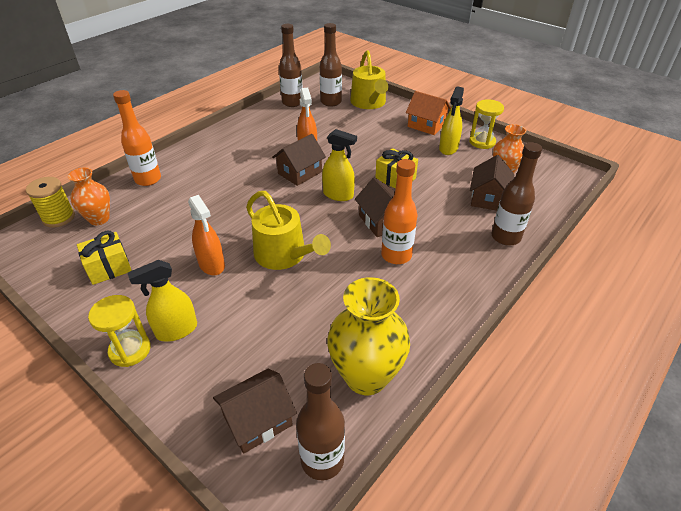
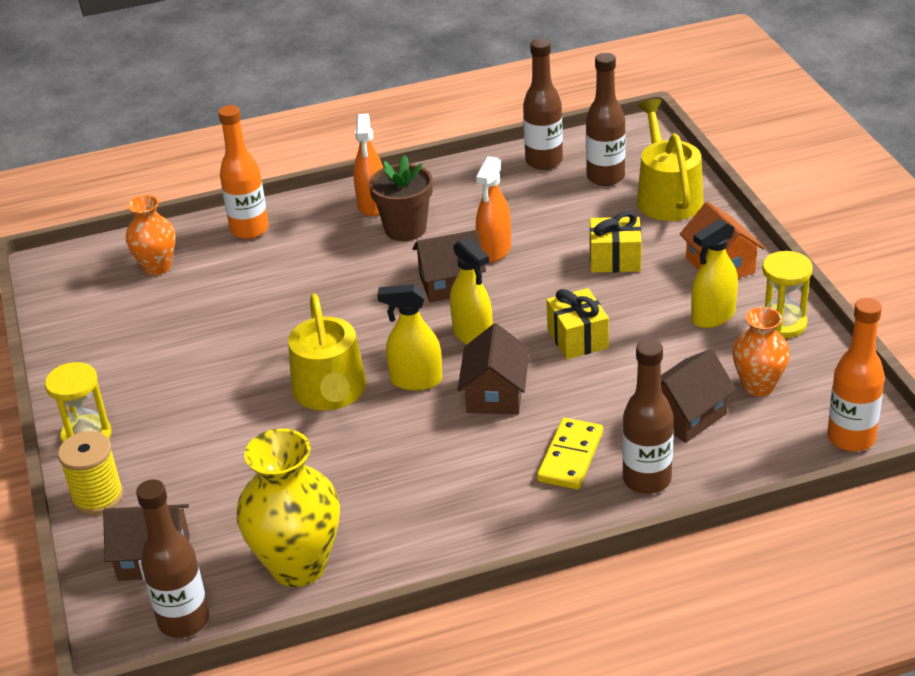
camera: 35 degrees right, 5 degrees down
(59, 218) = (115, 250): yellow spool -> yellow spool (98, 497)
(109, 268) = (127, 334): yellow gift -> yellow gift (615, 259)
(176, 330) = (145, 434): yellow spray bottle -> yellow spray bottle (416, 380)
(211, 265) = (238, 372): orange spray bottle -> orange spray bottle (372, 205)
(247, 153) = (405, 229): none -> brown flower pot
(369, 103) = (667, 196): yellow watering can -> yellow watering can turned 150 degrees clockwise
(396, 255) = (468, 446): orange bottle -> orange bottle (851, 438)
(455, 240) = (570, 457): none -> yellow domino

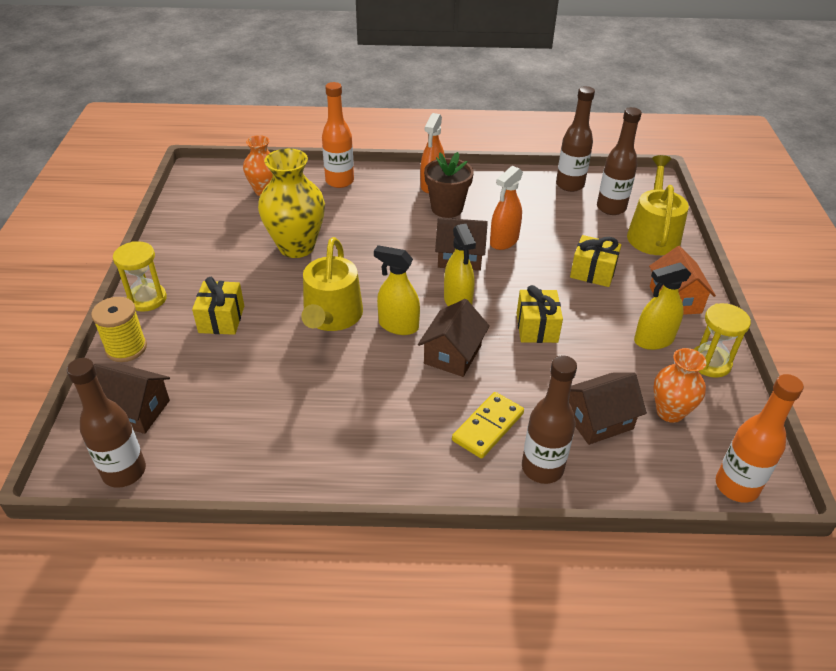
camera: 15 degrees right, 5 degrees up
(196, 432) = (221, 319): none -> yellow gift
(298, 566) = (232, 453): yellow vase -> yellow vase (296, 247)

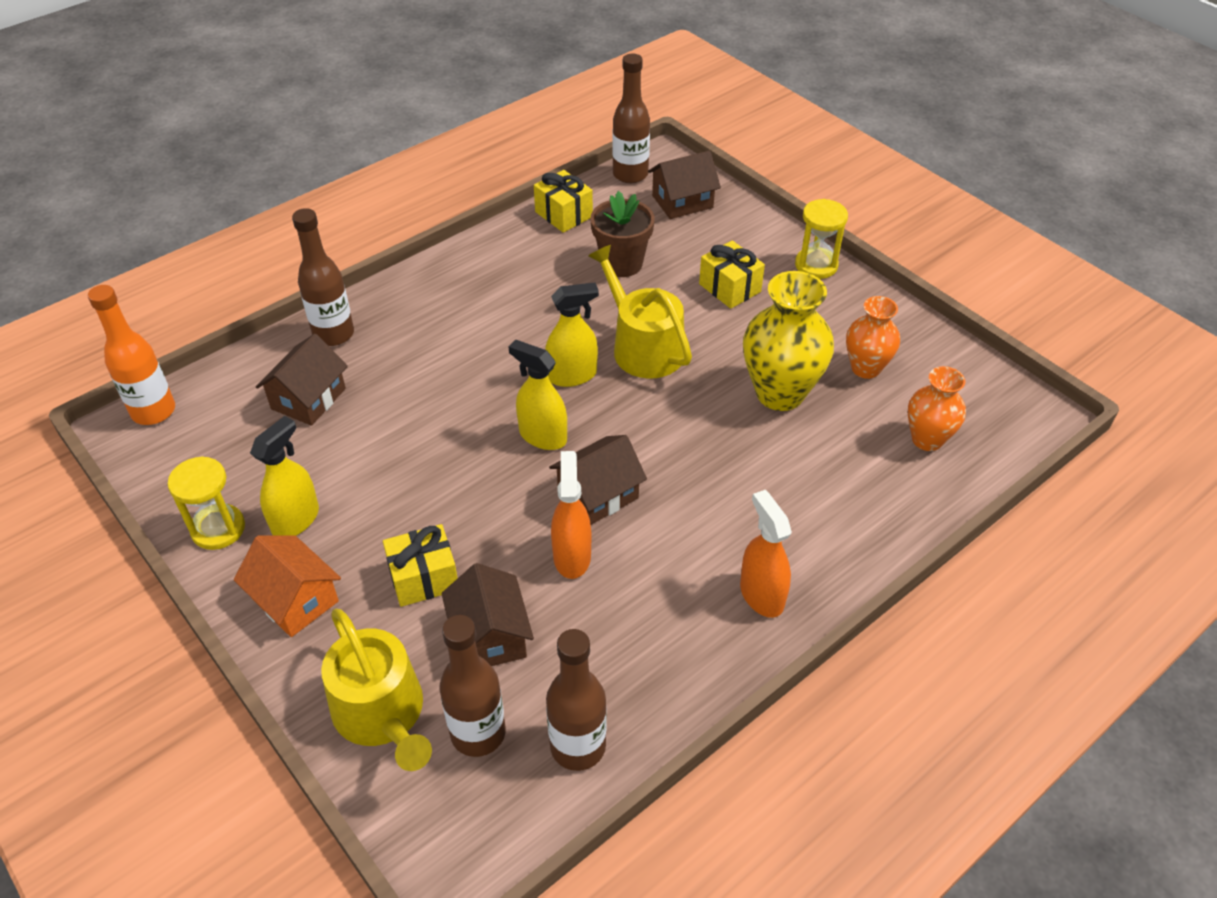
camera: 140 degrees right, 5 degrees up
(126, 348) = (761, 227): yellow spool -> none
(339, 181) = (875, 516): orange bottle -> none
(447, 208) = (695, 564): brown flower pot -> brown flower pot (622, 263)
(452, 354) = (492, 379): brown house -> brown house (490, 636)
(488, 427) = (404, 338): yellow domino -> none
(537, 327) = (434, 457): yellow gift -> yellow gift (563, 214)
(670, 412) = (242, 445): orange vase -> orange vase (865, 368)

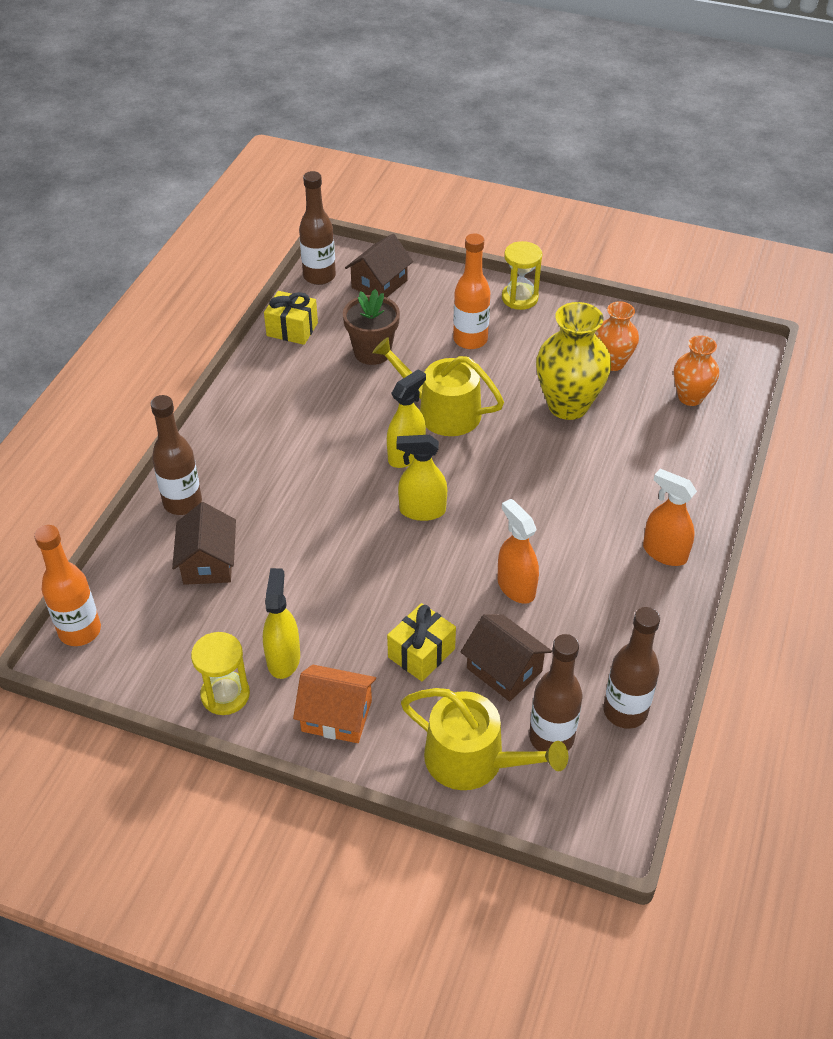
camera: 30 degrees left, 0 degrees up
(598, 495) = (498, 535): brown house -> none
(730, 288) = (470, 340): yellow gift -> orange bottle

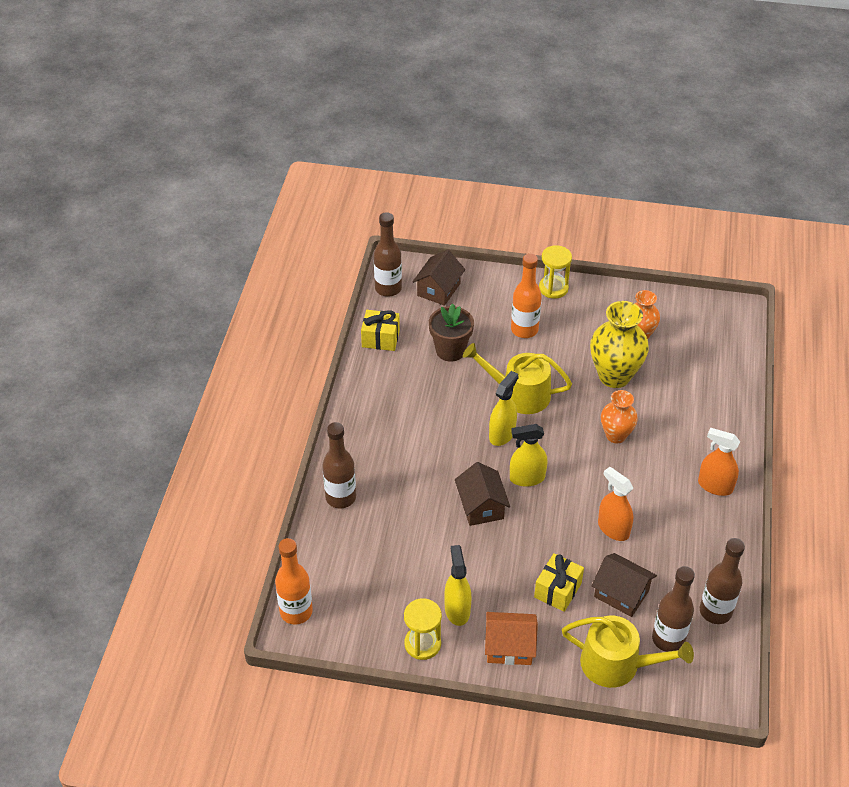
camera: 10 degrees left, 0 degrees up
(208, 562) = (376, 543): brown house -> brown house (481, 506)
(690, 397) = (705, 357): orange vase -> orange vase (616, 435)

